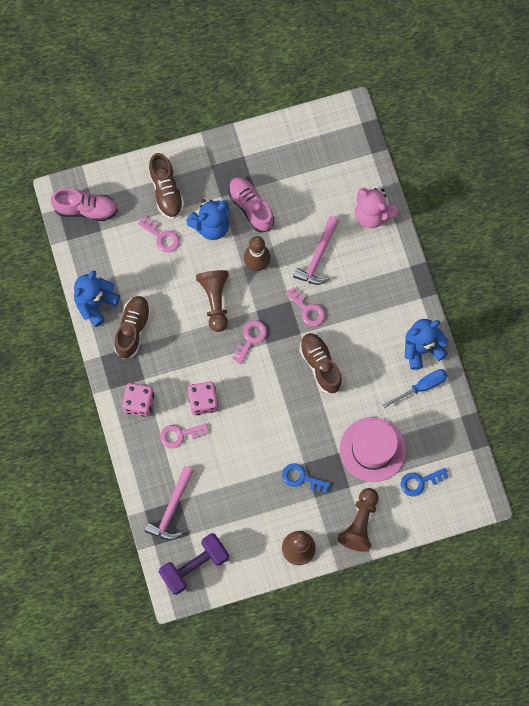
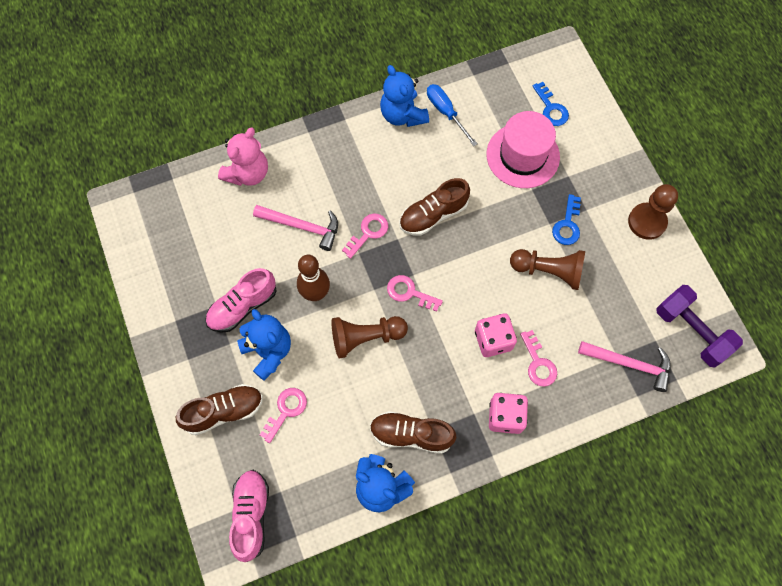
camera: 95 degrees left, 5 degrees down
(360, 523) = (607, 162): brown pawn -> brown pawn (549, 271)

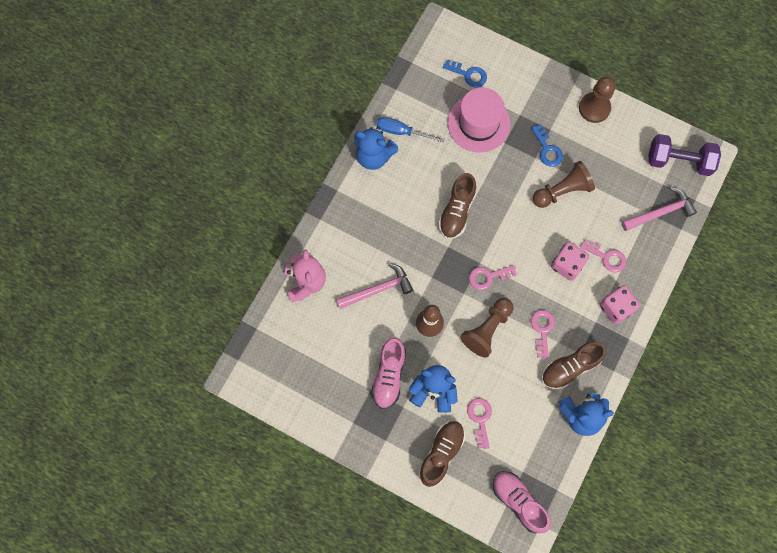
camera: 40 degrees left, 5 degrees up
(368, 233) = (425, 258): pink key -> pink key (542, 329)

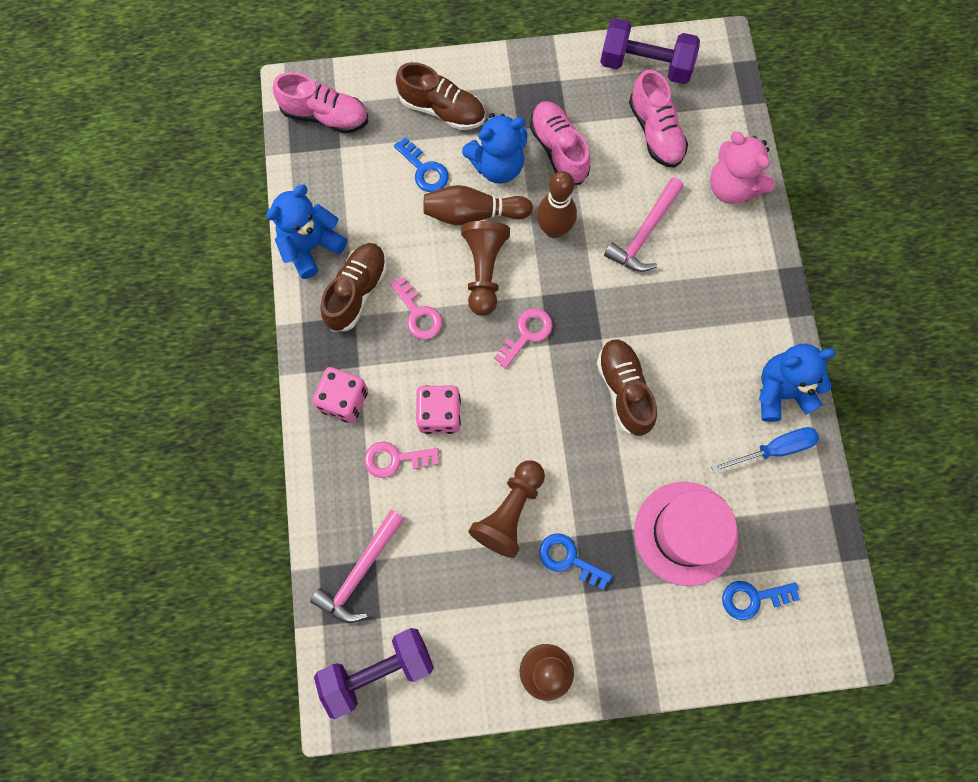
camera: 145 degrees right, 0 degrees up
(293, 395) = (645, 65): none -> purple dumbbell
(322, 346) = (655, 132): none -> pink shoe
(441, 453) = (442, 109): brown shoe -> brown shoe turned 60 degrees counterclockwise
(469, 370) = (473, 213): none -> brown bowling pin
(480, 419) = (424, 170): pink key -> blue key

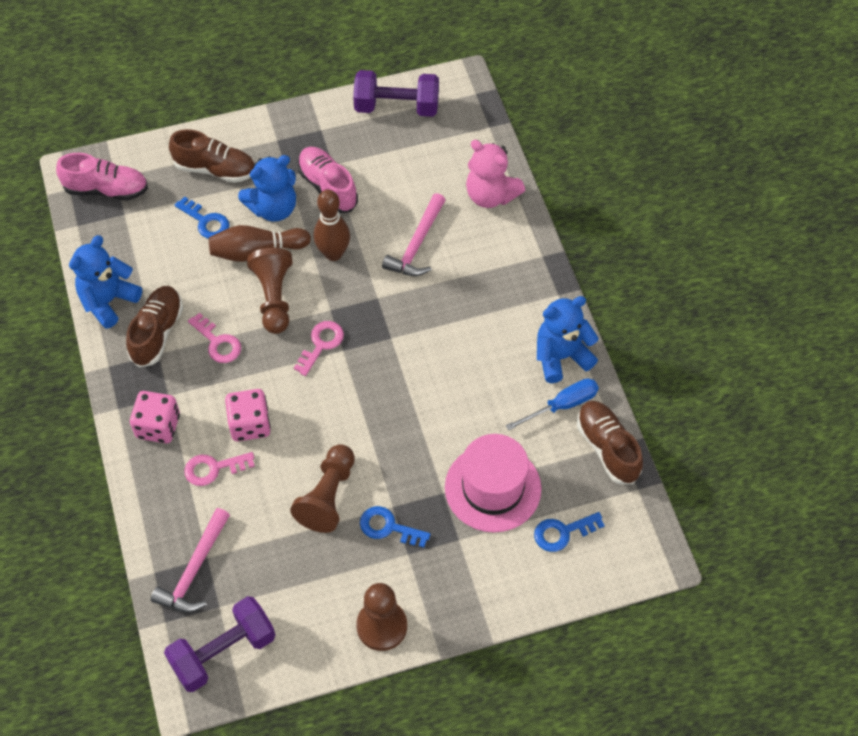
camera: 10 degrees left, 15 degrees down
(624, 390) = (418, 377): brown shoe -> brown shoe (607, 448)
(655, 132) = (414, 160): pink shoe -> none

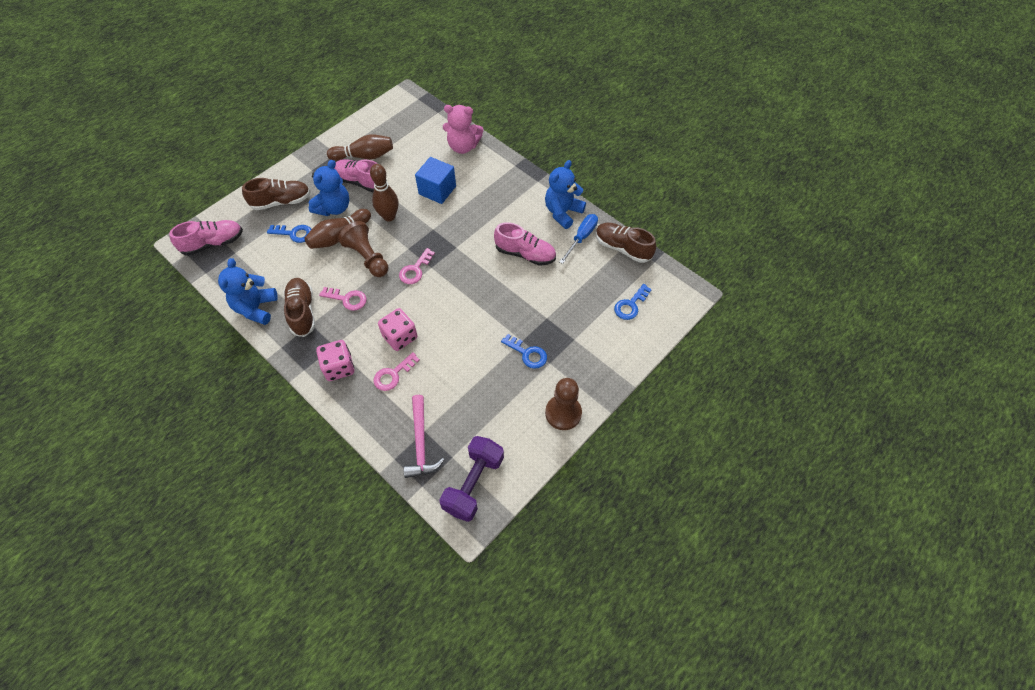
camera: 30 degrees left, 0 degrees up
(321, 344) = (415, 270): pink key -> pink key turned 150 degrees counterclockwise
(328, 496) = (478, 354): brown pawn -> none
(354, 150) = (364, 156): none -> brown bowling pin
(388, 527) = (527, 353): blue key -> blue key turned 135 degrees counterclockwise
(396, 107) = (375, 123): purple dumbbell -> none
(417, 244) = (437, 190): pink hammer -> blue cube
(473, 391) = (525, 254): none -> pink shoe
(493, 488) = (574, 301): pink hat -> none

